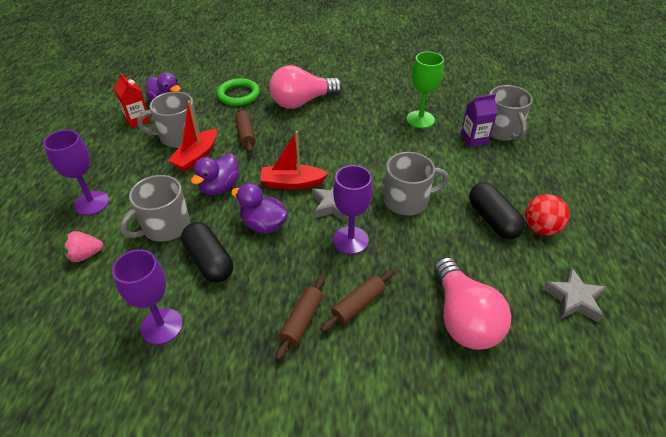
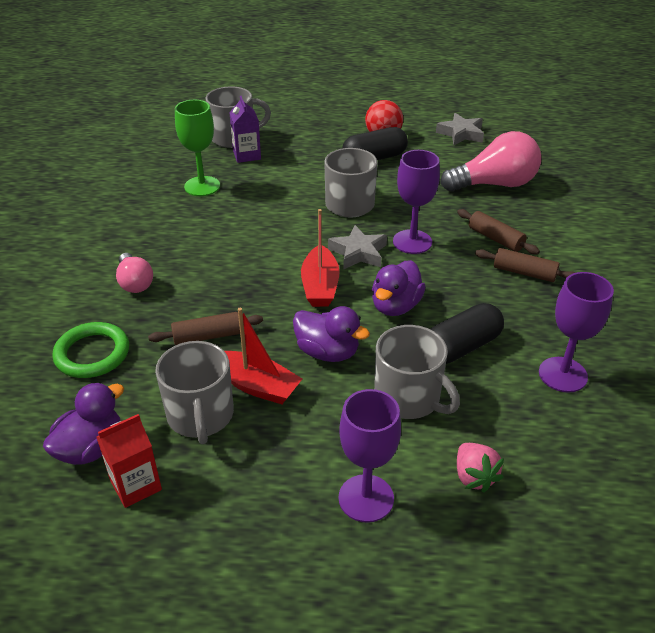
camera: 90 degrees left, 5 degrees down
(302, 102) = (135, 283): pink light bulb -> pink light bulb, size x0.56

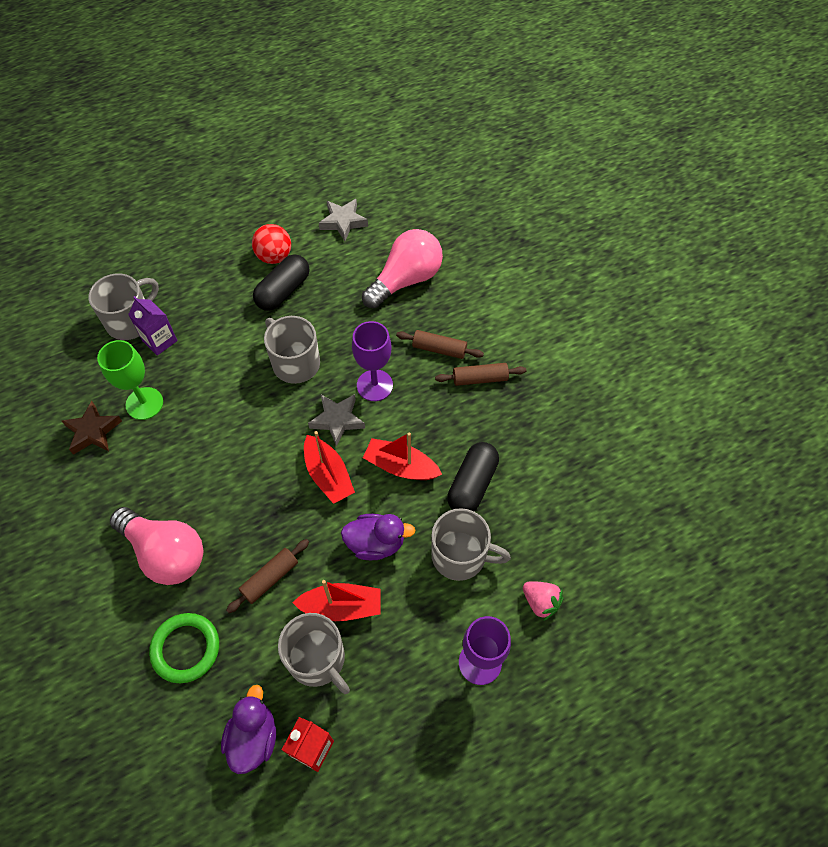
camera: 30 degrees left, 20 degrees up
(135, 283) = (166, 553): pink light bulb -> pink light bulb, size x1.79
(148, 189) = (93, 431): none -> brown star
(395, 306) = (401, 466): purple duck -> red boat
(562, 374) = (555, 474): purple goblet -> none

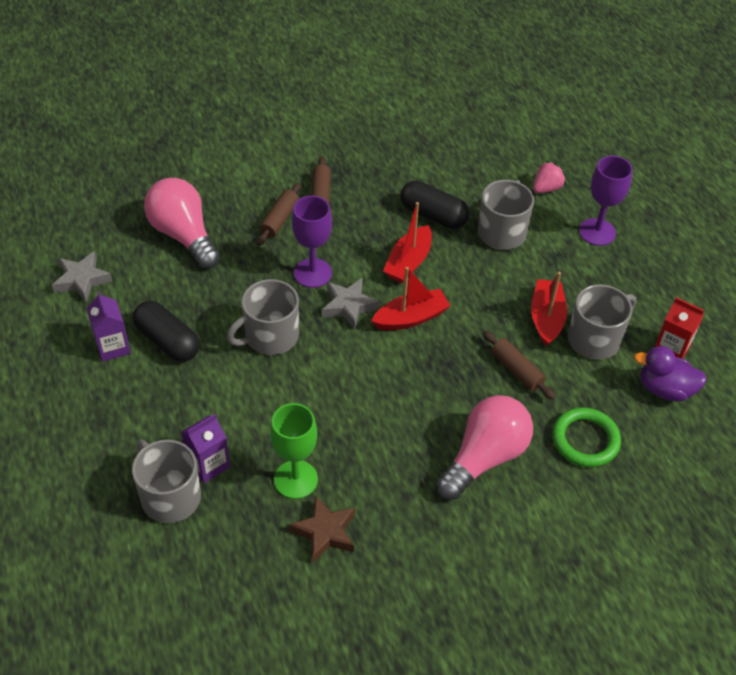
camera: 85 degrees left, 10 degrees down
(274, 256) = (113, 347): red ball -> purple carton
(376, 543) = (486, 288): purple duck -> none

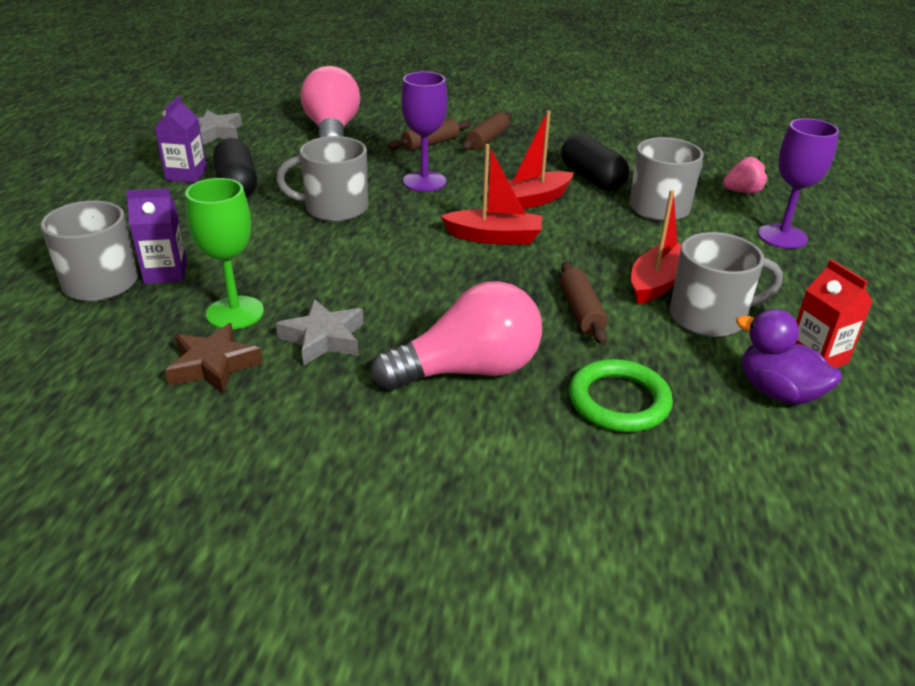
camera: 30 degrees right, 15 degrees down
(349, 306) = (436, 211): grey star -> grey star (323, 339)

